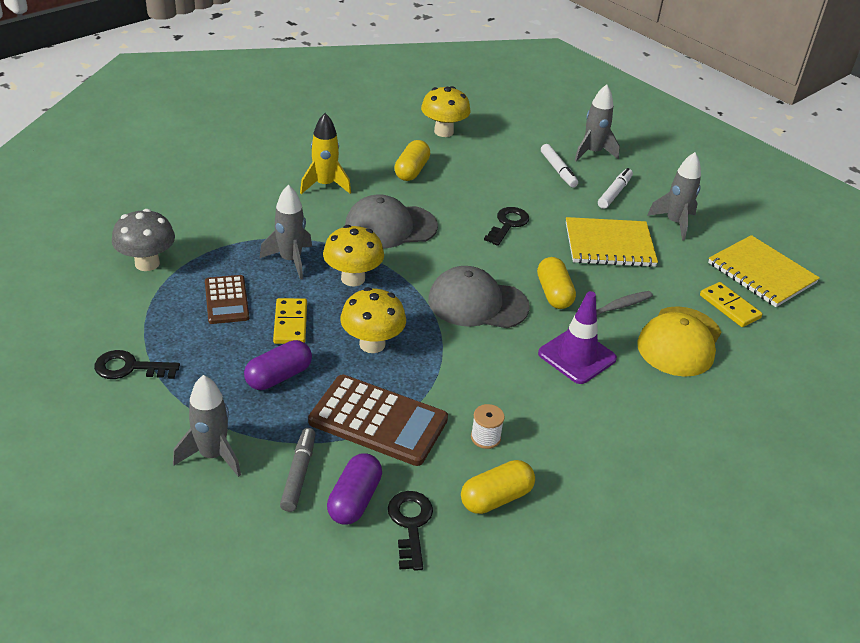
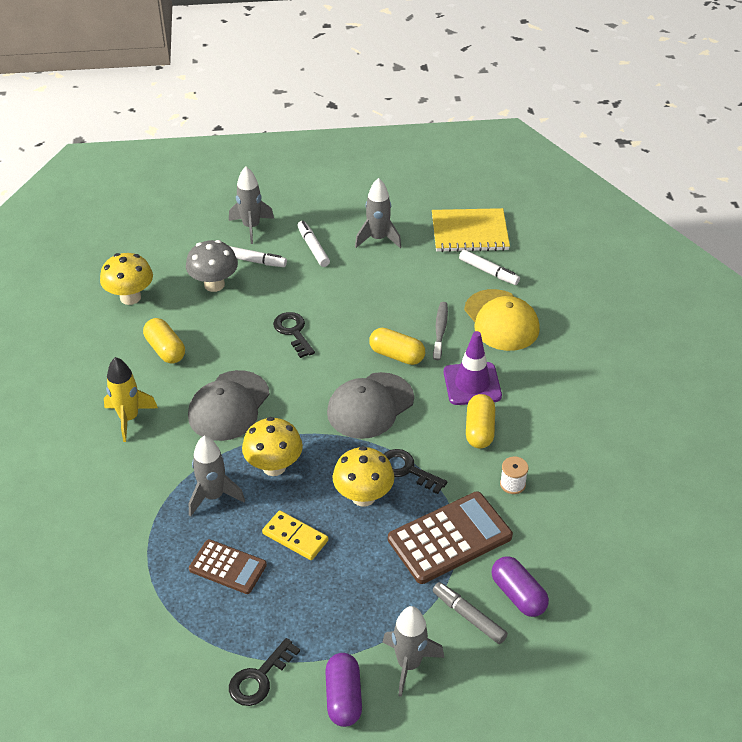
camera: 50 degrees left, 5 degrees up
(147, 263) = (124, 603): grey mushroom -> grey mushroom (214, 284)
(278, 376) = (352, 577): purple capsule -> purple capsule (343, 697)
(410, 524) = (563, 574): black key -> black key (407, 470)
(496, 498) = (572, 511): yellow capsule -> yellow capsule (479, 430)
(609, 245) = (370, 290): yellow notebook -> none
(729, 307) = (488, 272): yellow domino -> white marker

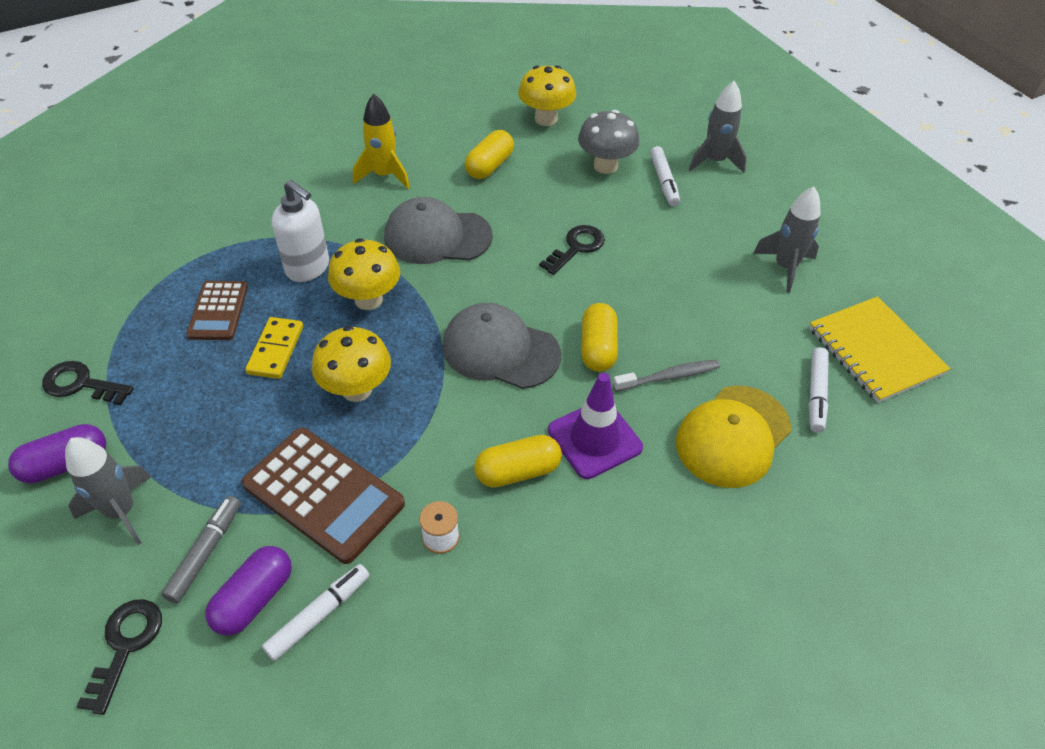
camera: 65 degrees right, 5 degrees up
(213, 496) = (308, 268): grey rocket -> white soap dispenser
(313, 248) = (722, 218): white marker -> white marker (319, 615)
(407, 470) = (415, 417): black key -> black key (125, 646)

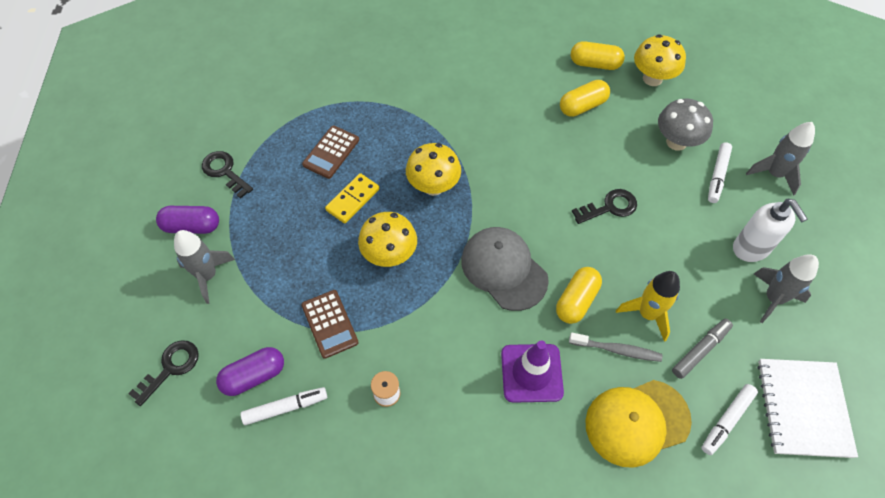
camera: 30 degrees right, 10 degrees up
(205, 552) = (241, 329): grey marker -> grey marker (700, 350)
(308, 268) = (405, 142): white soap dispenser -> white soap dispenser (751, 249)
(323, 494) = (329, 324): brown calculator -> brown calculator, size x0.61
(384, 175) = (498, 84): yellow rocket -> yellow rocket (647, 314)
(437, 236) = (509, 153): grey cap -> none
(517, 471) = (463, 371): yellow capsule -> yellow capsule (595, 64)
(875, 351) = (803, 408): yellow notebook -> white notebook

